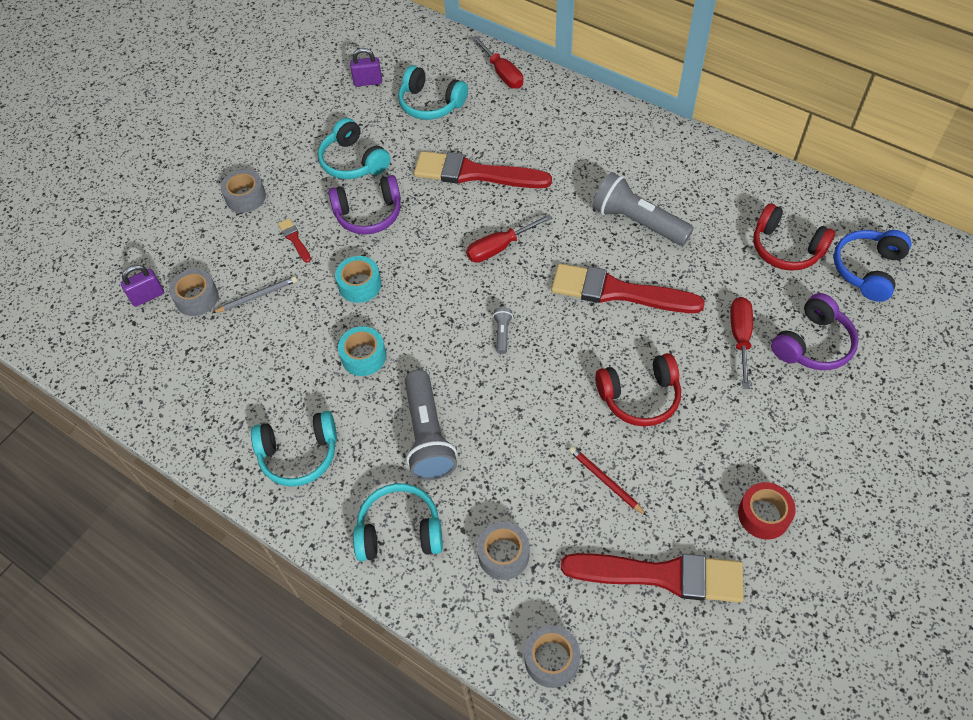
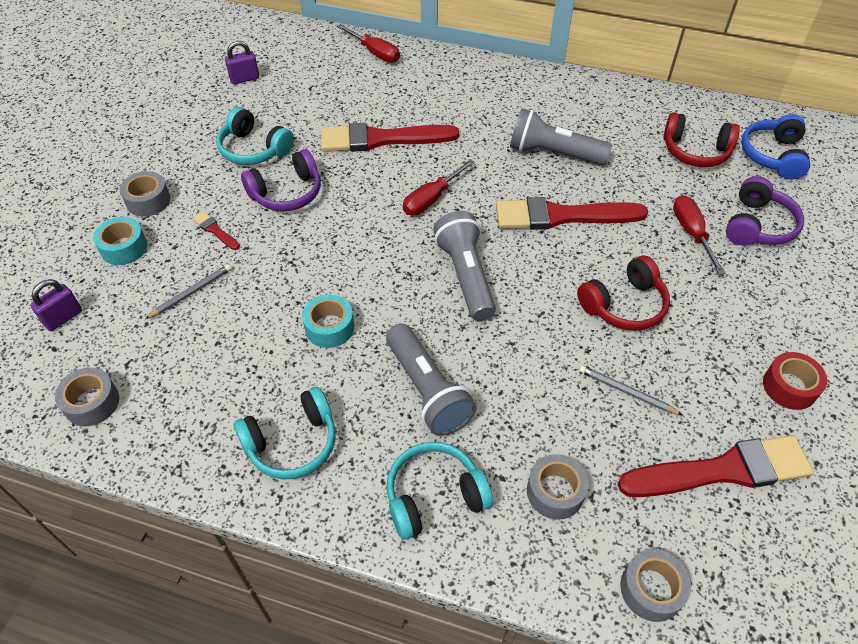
camera: 20 degrees left, 5 degrees down
(197, 298) = (122, 308): grey tape -> grey tape (92, 403)
(360, 285) = (301, 260): turquoise tape -> turquoise tape (124, 248)
(431, 104) = (315, 87): turquoise headphones -> none
(502, 333) = (466, 275): grey flashlight -> grey flashlight, size x2.30
(606, 481) = (627, 392): red pencil -> grey pencil

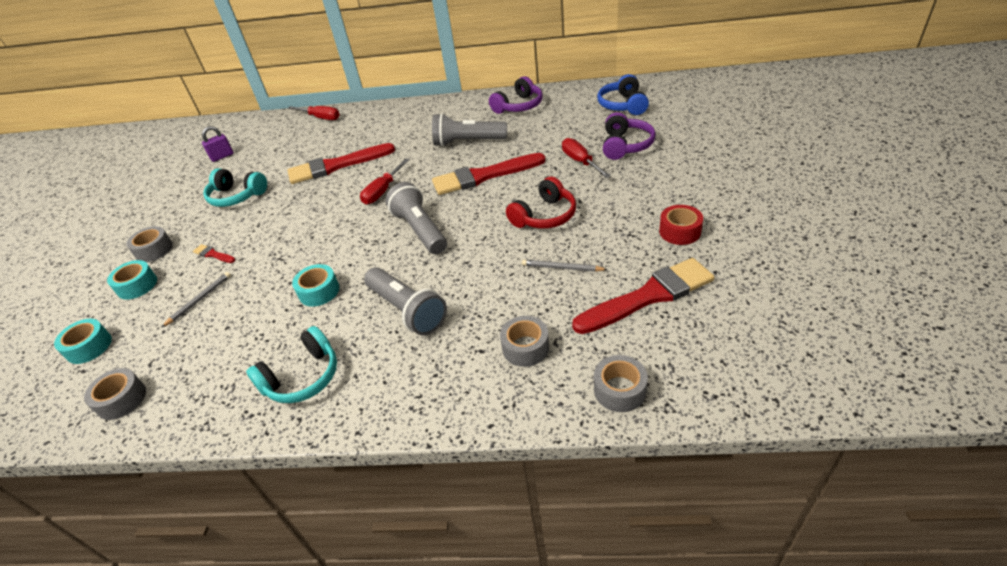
camera: 10 degrees left, 10 degrees down
(63, 318) = (89, 347): purple padlock -> turquoise tape
(287, 193) = (268, 216): purple headphones -> purple headphones (519, 106)
(434, 496) = (429, 379): turquoise headphones -> none
(695, 151) = (569, 116): red headphones -> none

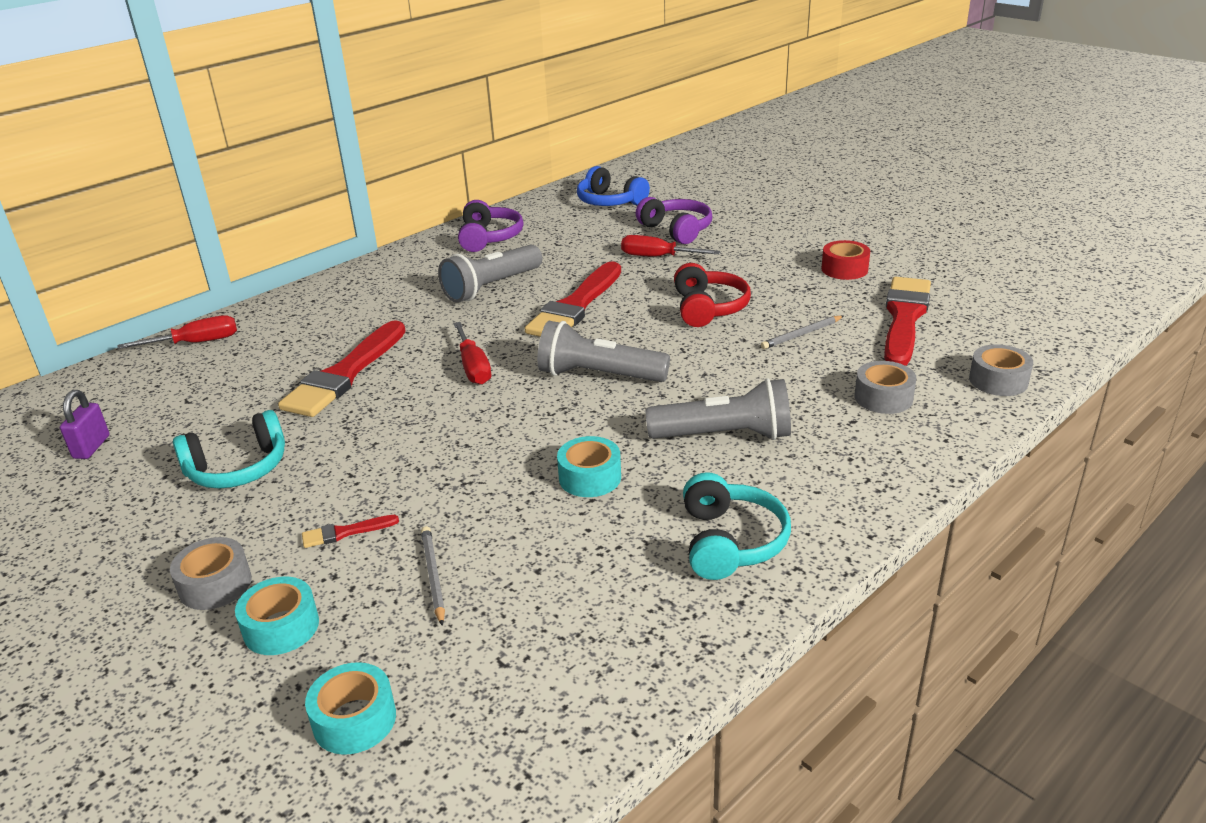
camera: 50 degrees left, 10 degrees down
(121, 399) = (543, 712): grey tape -> none

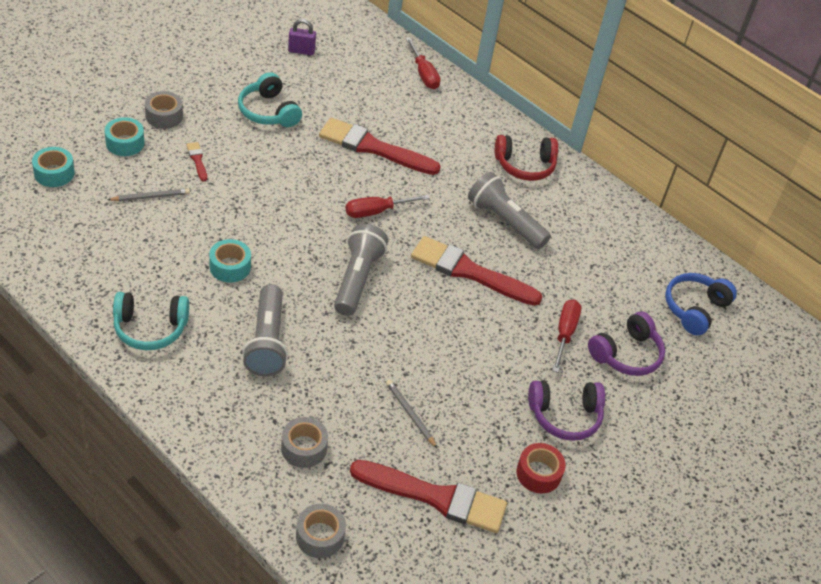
camera: 80 degrees right, 15 degrees up
(489, 238) = (603, 220): purple headphones -> purple headphones (565, 416)
(708, 308) = (461, 357): red headphones -> red headphones (525, 165)

